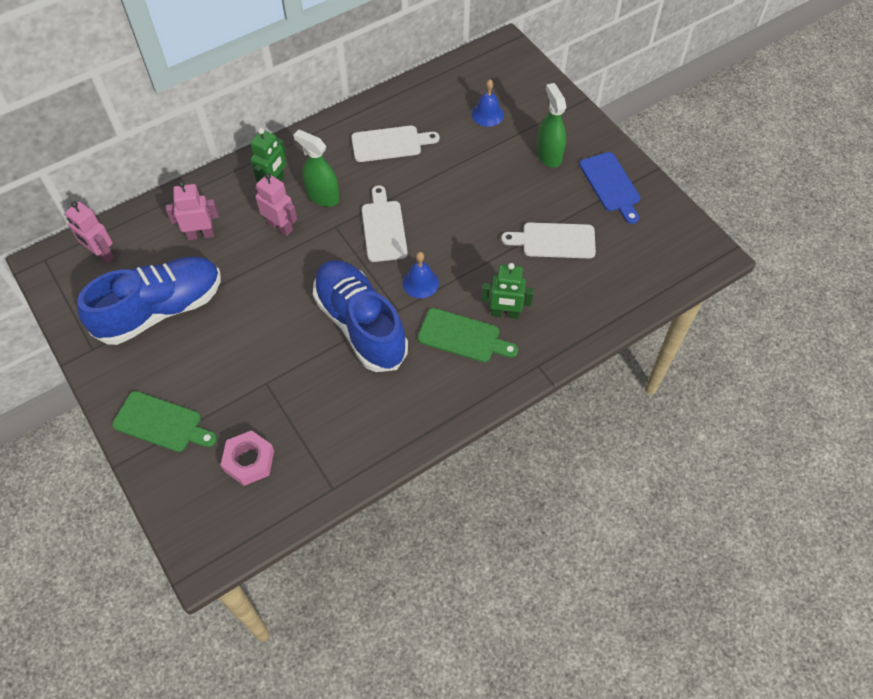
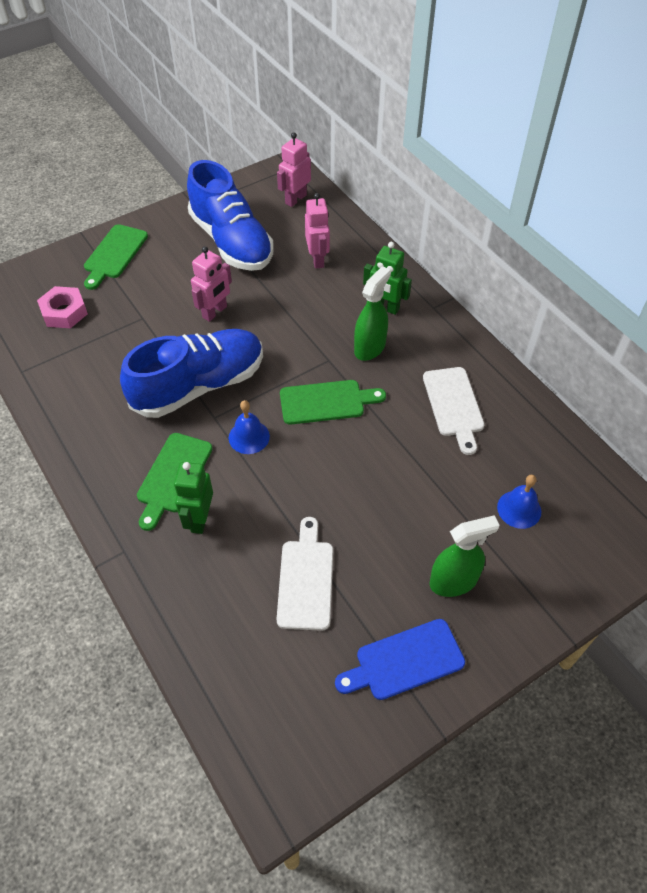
camera: 90 degrees right, 5 degrees down
(280, 227) = (327, 316): pink robot -> pink robot (215, 312)
(384, 228) = (326, 402): white cutting board -> green cutting board

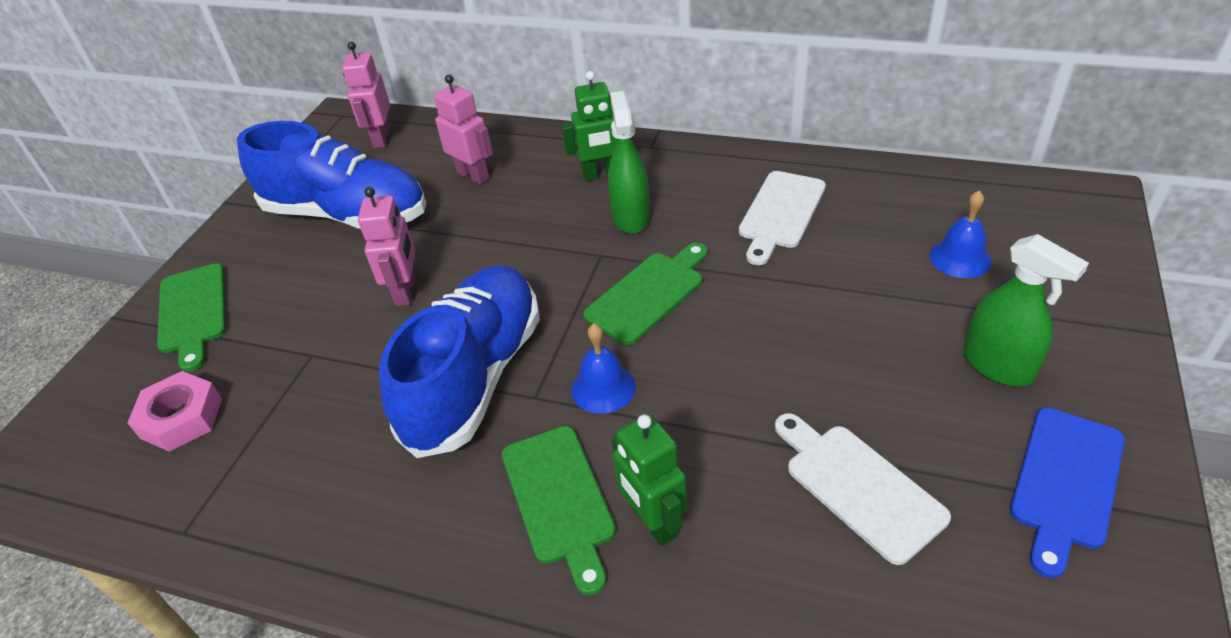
camera: 35 degrees left, 10 degrees down
(453, 405) = (780, 213): white cutting board -> white cutting board turned 75 degrees clockwise
(453, 581) = (997, 366): green spray bottle -> green spray bottle turned 105 degrees clockwise

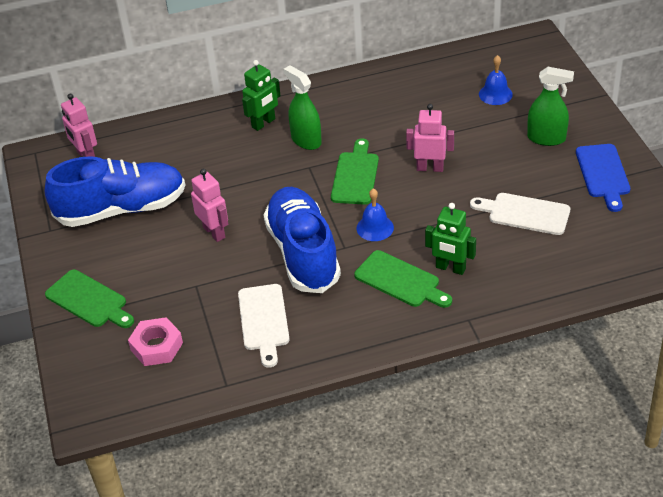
camera: 35 degrees left, 0 degrees up
(473, 175) = (180, 154): pink robot -> pink robot (430, 168)
(780, 213) = (388, 106): white cutting board -> white cutting board (263, 321)

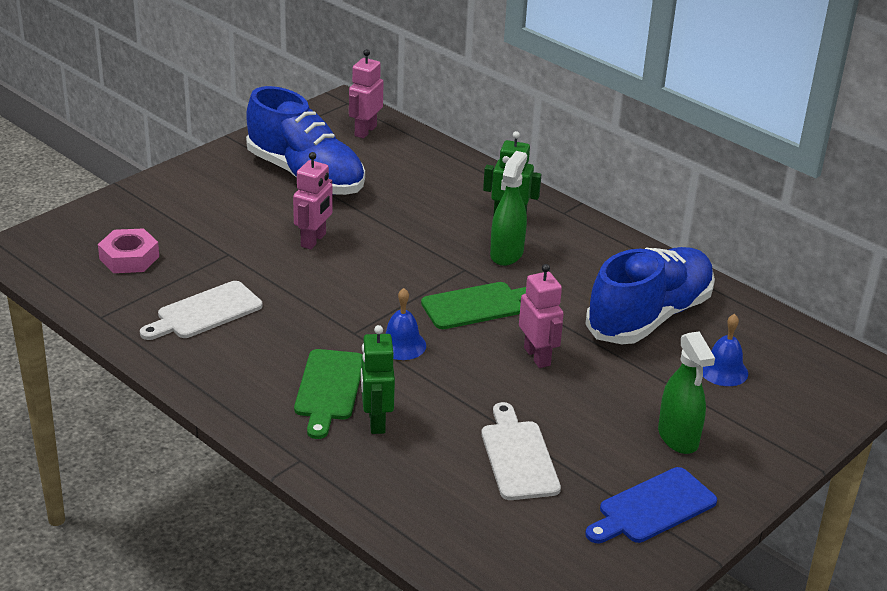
camera: 55 degrees right, 10 degrees down
(89, 300) = (167, 199): green cutting board -> none
(303, 253) = (324, 307): blue shoe -> blue shoe (649, 317)

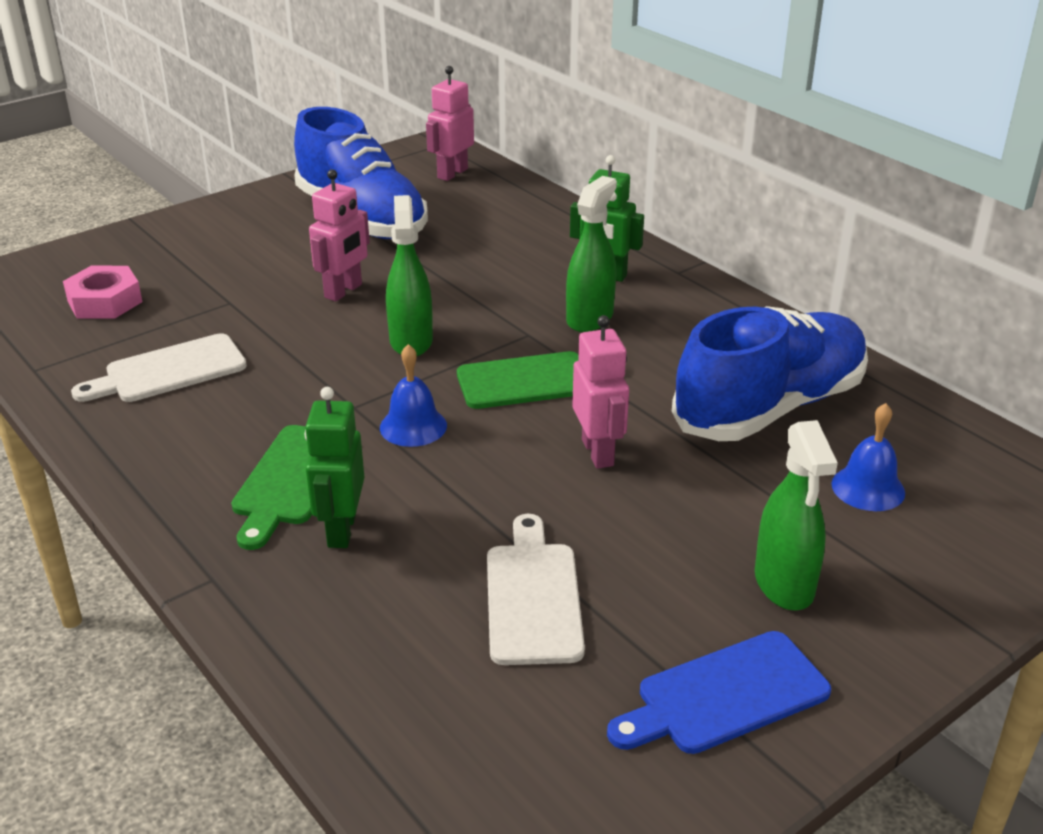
camera: 10 degrees right, 0 degrees up
(379, 279) = (411, 341): none -> green spray bottle

